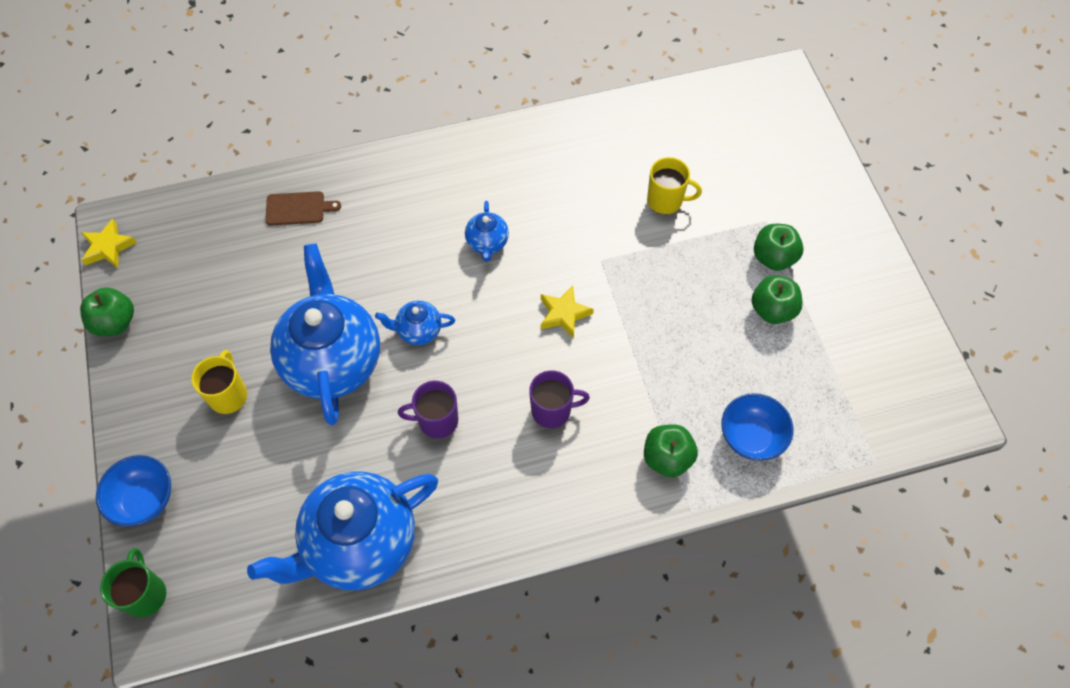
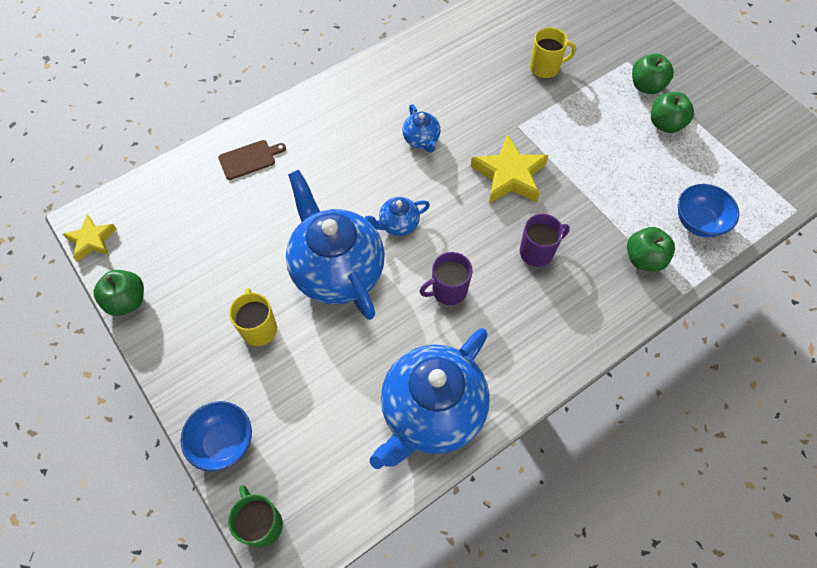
camera: 20 degrees left, 0 degrees up
(564, 314) = (509, 175): yellow star -> yellow star, size x1.62

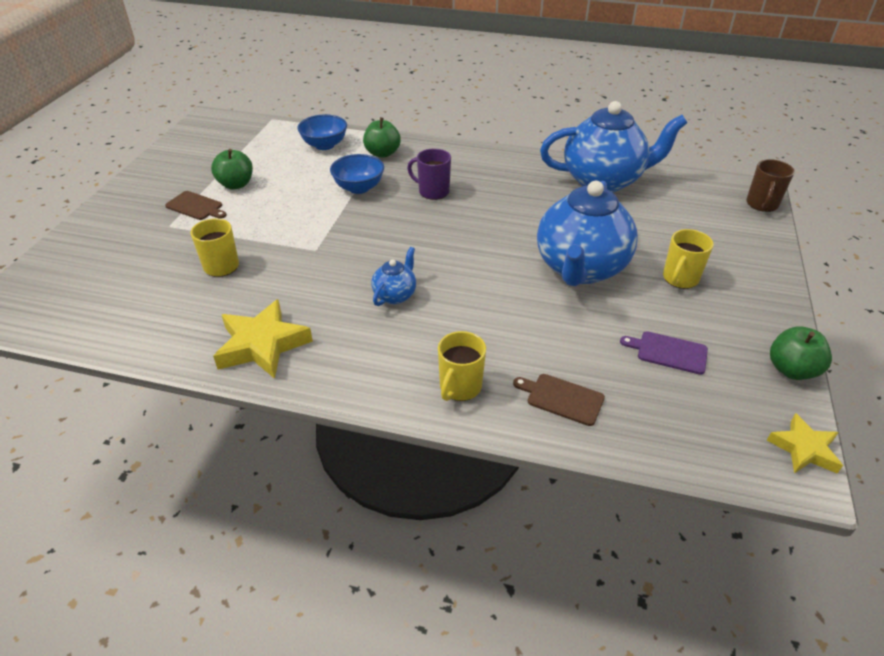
camera: 130 degrees left, 20 degrees down
(215, 246) = (668, 352): none -> purple cutting board
(223, 442) = (761, 245): blue bowl -> blue bowl (359, 188)
(262, 524) = (762, 204): green mug -> brown mug
(309, 119) = (460, 387): none -> yellow mug
(398, 225) = (498, 261): blue teapot -> none
(448, 291) = (517, 212): purple mug -> none
(509, 175) = (377, 231): yellow star -> yellow star (262, 345)
(646, 86) = (196, 206): green apple -> brown cutting board

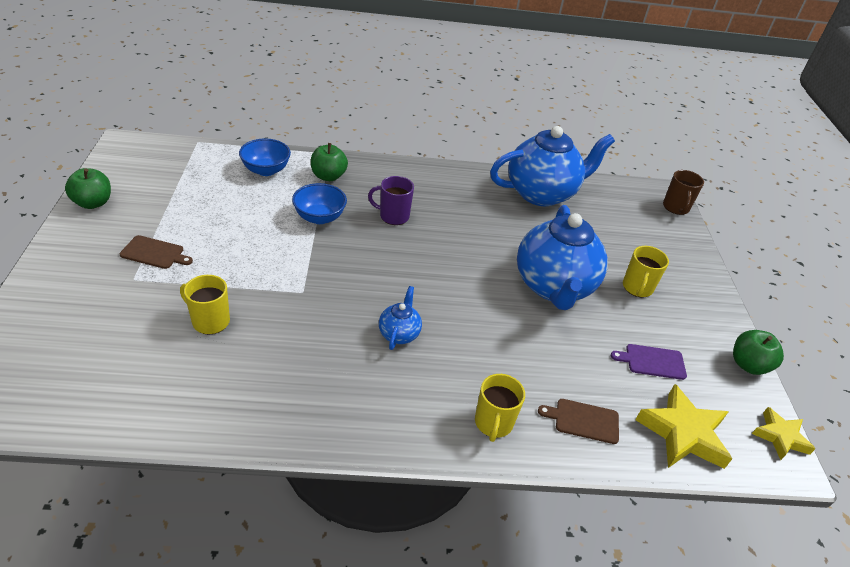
camera: 20 degrees left, 0 degrees up
(236, 184) = (189, 223): green apple -> green apple (93, 203)
(262, 345) = (289, 406): yellow star -> yellow star (683, 433)

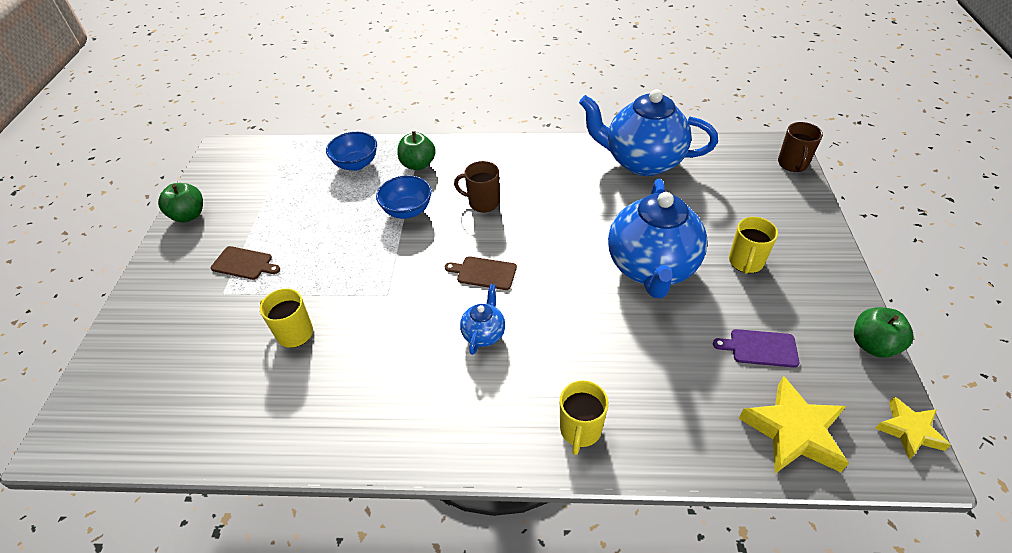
camera: 10 degrees right, 5 degrees up
(393, 216) = (482, 202): purple mug -> brown mug
(542, 193) = (642, 162): blue teapot -> blue teapot turned 150 degrees counterclockwise
(583, 420) = (680, 422): brown cutting board -> brown cutting board (484, 273)

